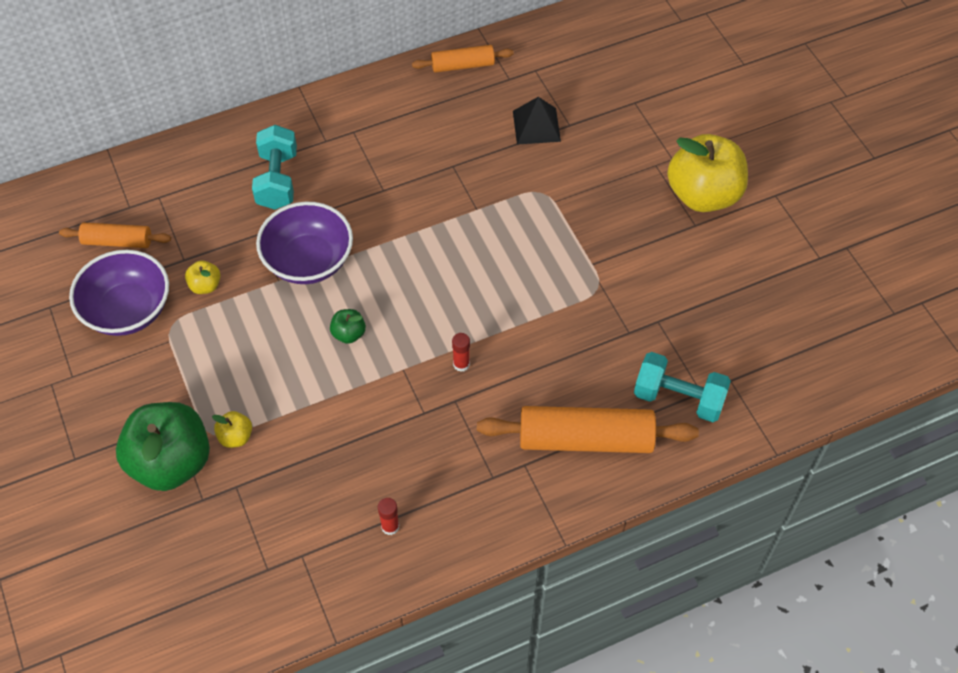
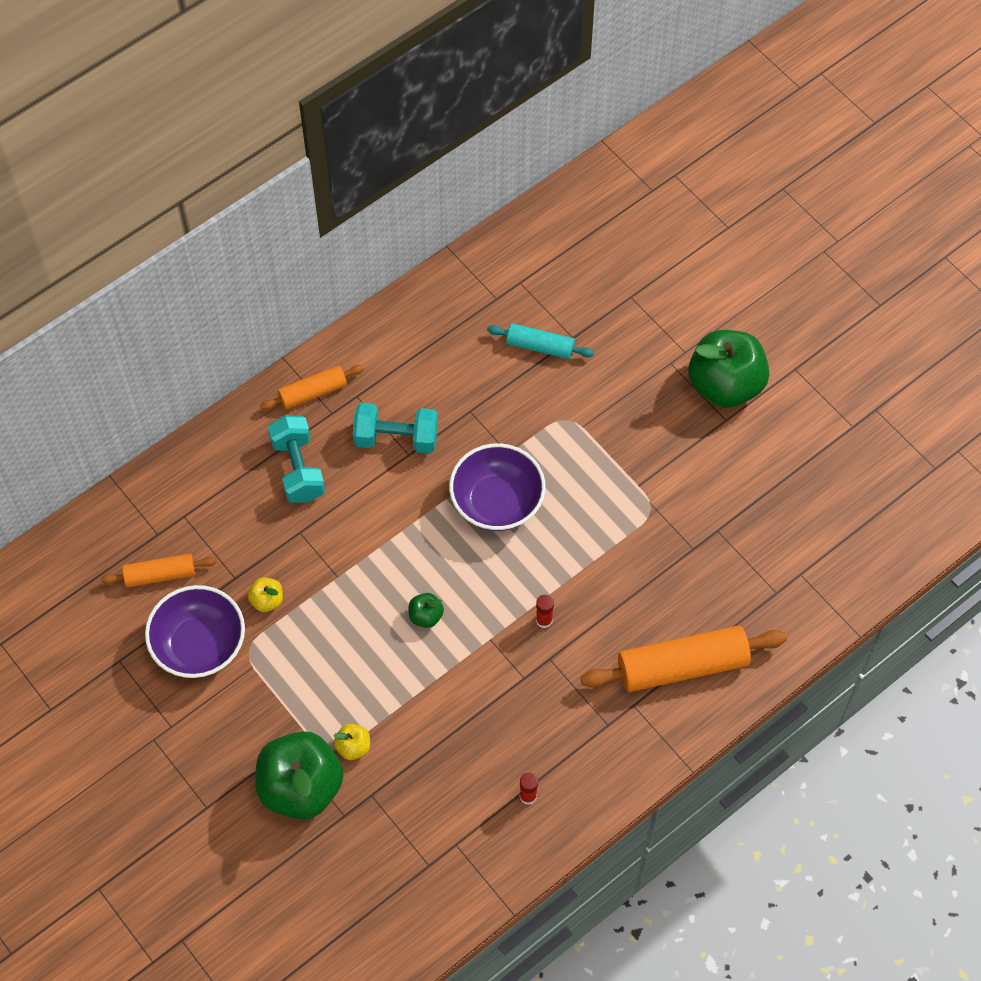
camera: 15 degrees left, 5 degrees up
(308, 261) = (360, 549): purple bowl -> purple bowl (497, 502)
(462, 65) = (444, 294): orange rolling pin -> orange rolling pin (313, 392)
(536, 126) = (540, 346): black pyramid -> turquoise rolling pin
(678, 398) = (757, 604): turquoise dumbbell -> turquoise dumbbell (396, 438)
(703, 195) = (725, 385): yellow apple -> green apple

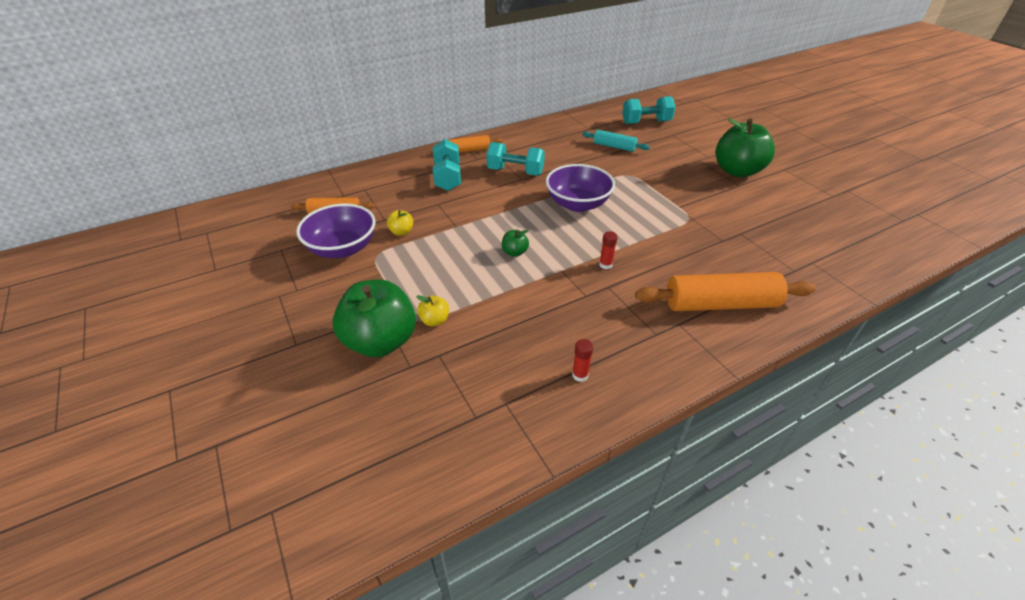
camera: 10 degrees right, 20 degrees down
(588, 265) = (646, 122): none -> turquoise dumbbell

